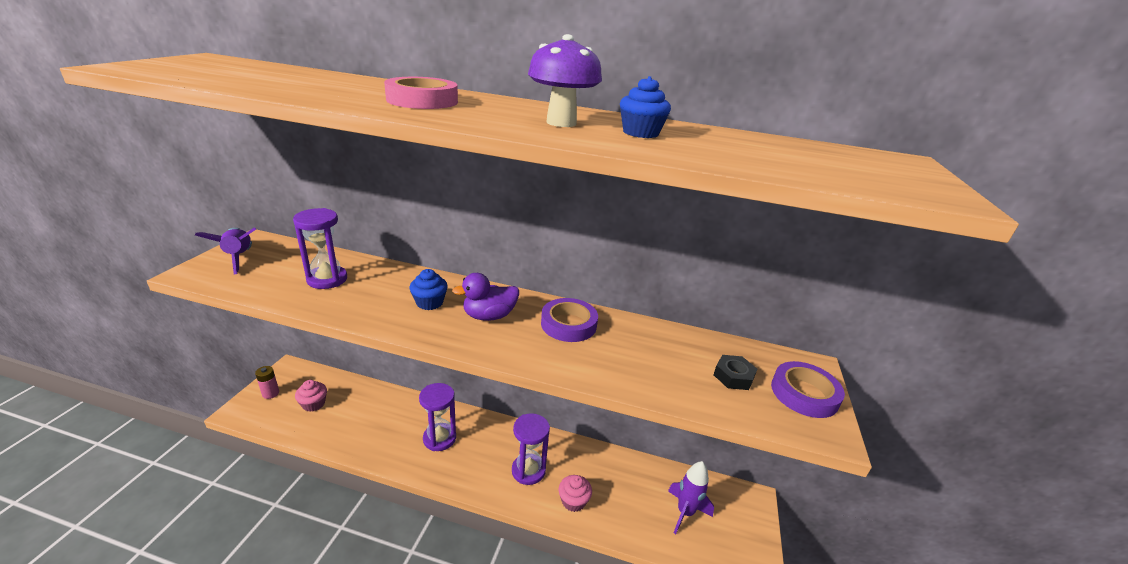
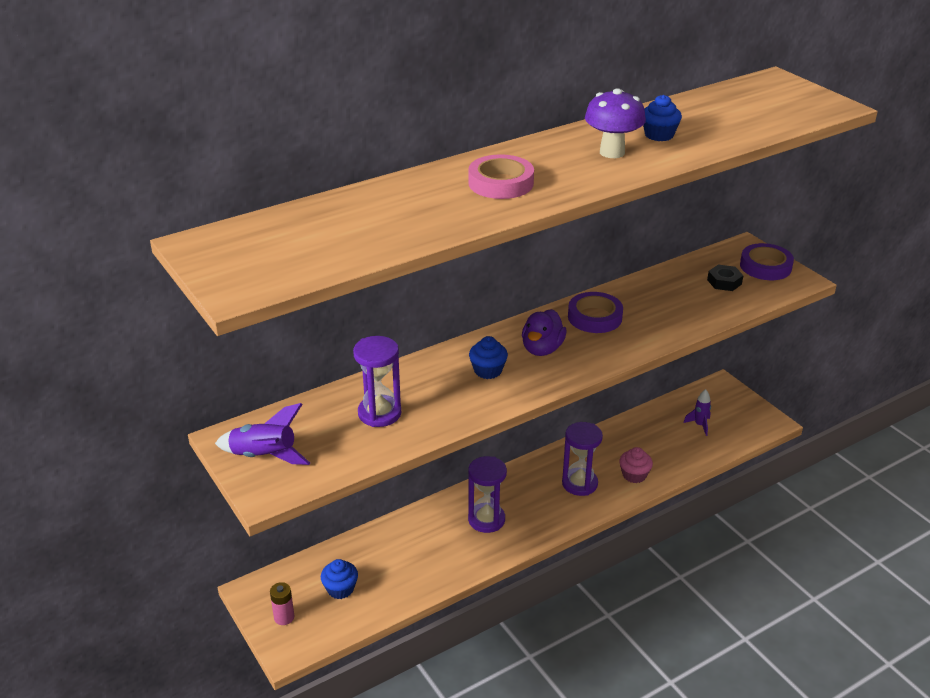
camera: 45 degrees left, 5 degrees up
(313, 404) = (340, 589): pink cupcake -> blue cupcake
(685, 512) = (699, 425): purple rocket -> purple rocket, size x0.64

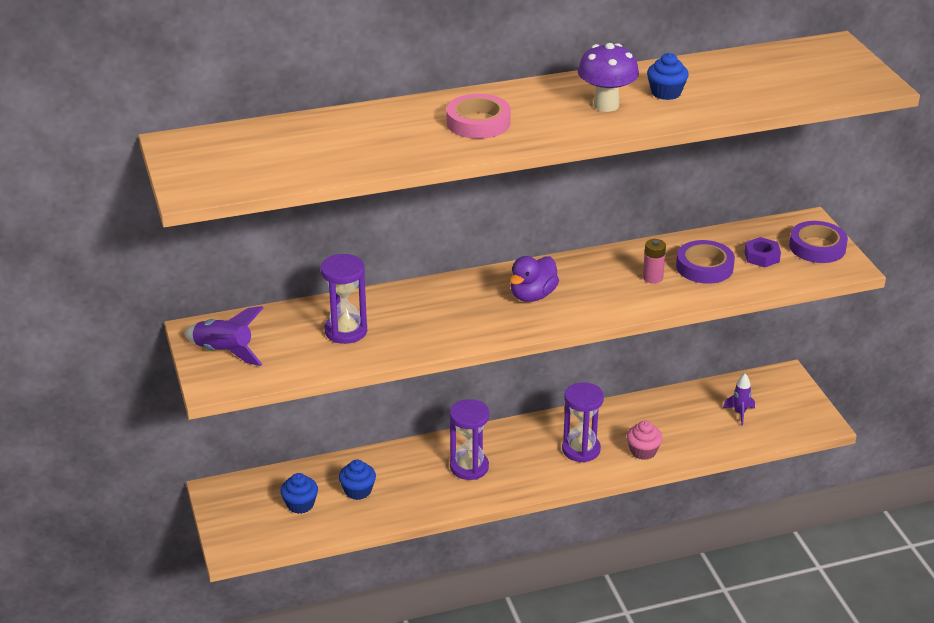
camera: 15 degrees right, 0 degrees up
(284, 617) = (238, 519): pink battery -> pink battery (652, 278)
(488, 371) = (468, 308): blue cupcake -> blue cupcake (358, 491)
(595, 317) = (603, 272): purple tape -> purple tape (704, 267)
(724, 282) = (761, 257): black nut -> purple nut

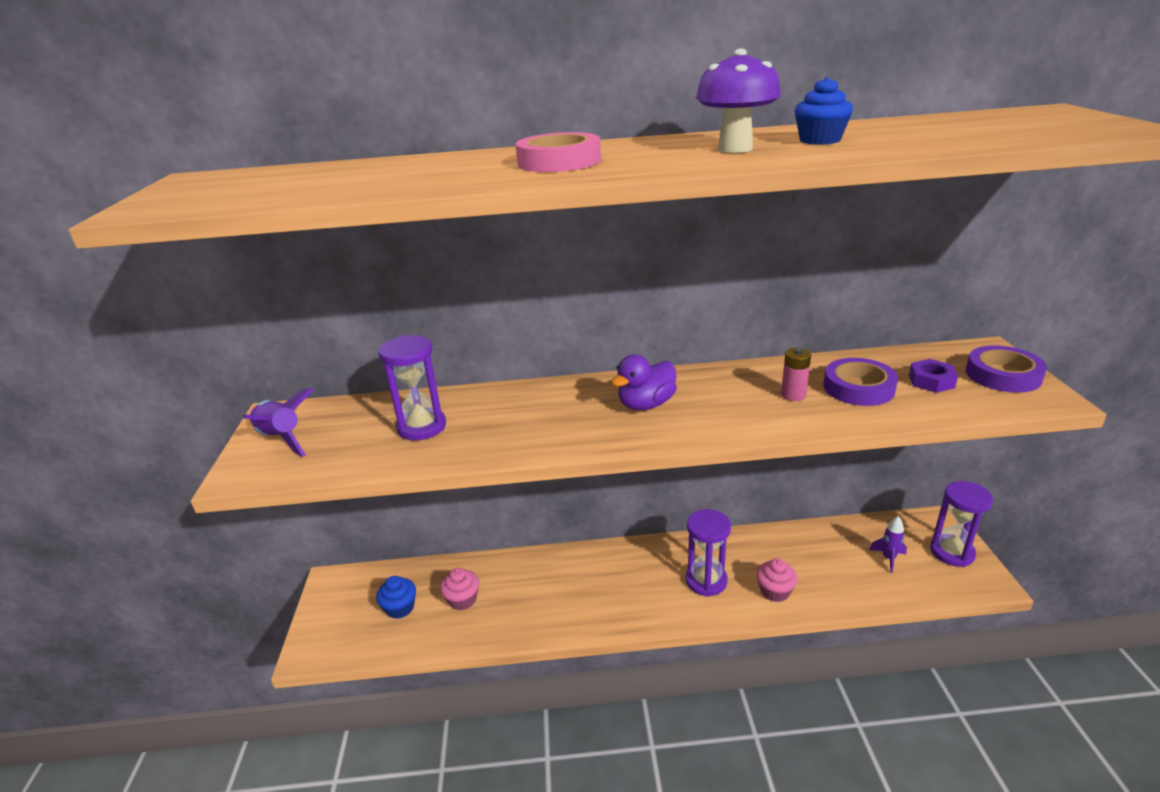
camera: 15 degrees right, 5 degrees down
(358, 491) = (462, 599): blue cupcake -> pink cupcake
(469, 467) = (583, 587): purple hourglass -> purple hourglass (952, 552)

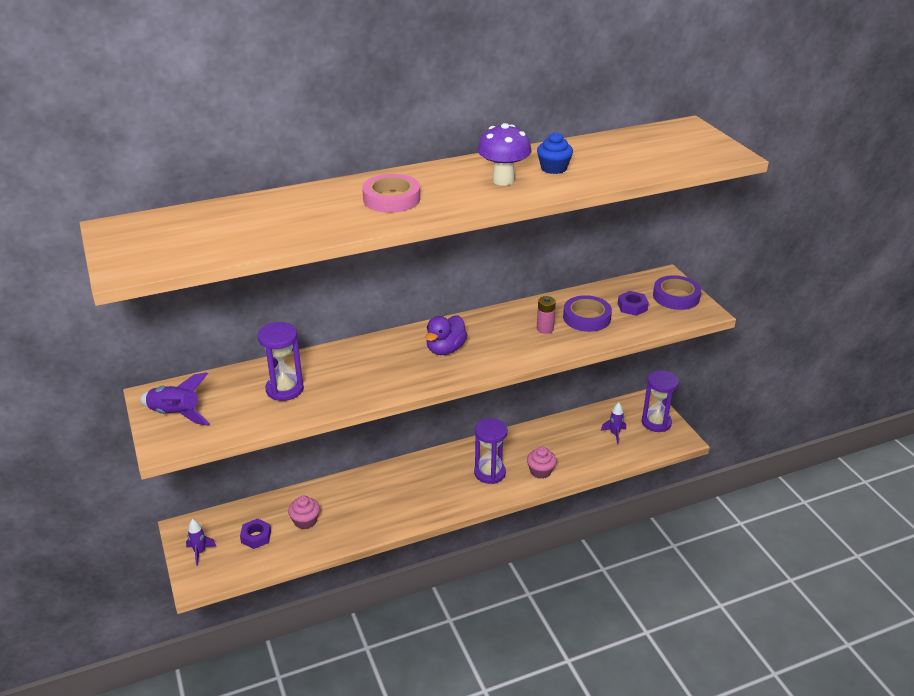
camera: 20 degrees left, 5 degrees up
(332, 614) = (200, 552): none -> purple rocket
(400, 608) = (256, 537): blue cupcake -> purple nut

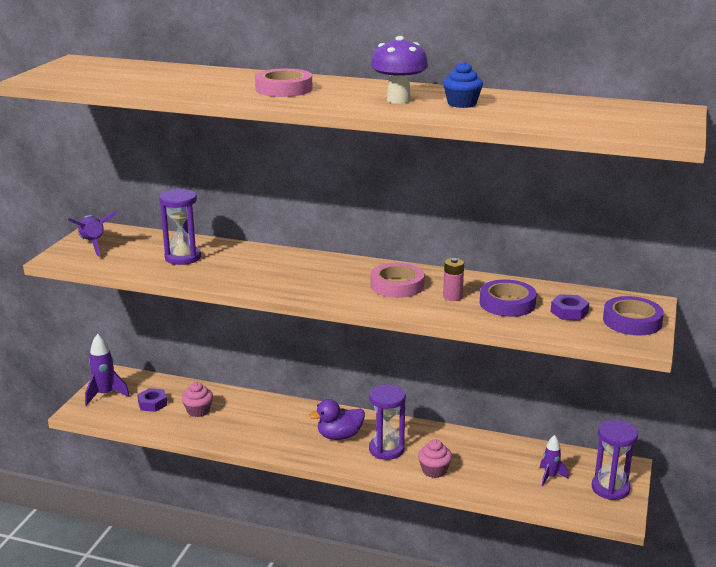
camera: 40 degrees right, 10 degrees down
(200, 552) = (105, 395): purple rocket -> purple rocket, size x1.57
(445, 349) = (341, 278): purple duck -> purple duck (339, 436)
(493, 337) = (397, 285): none -> pink tape

